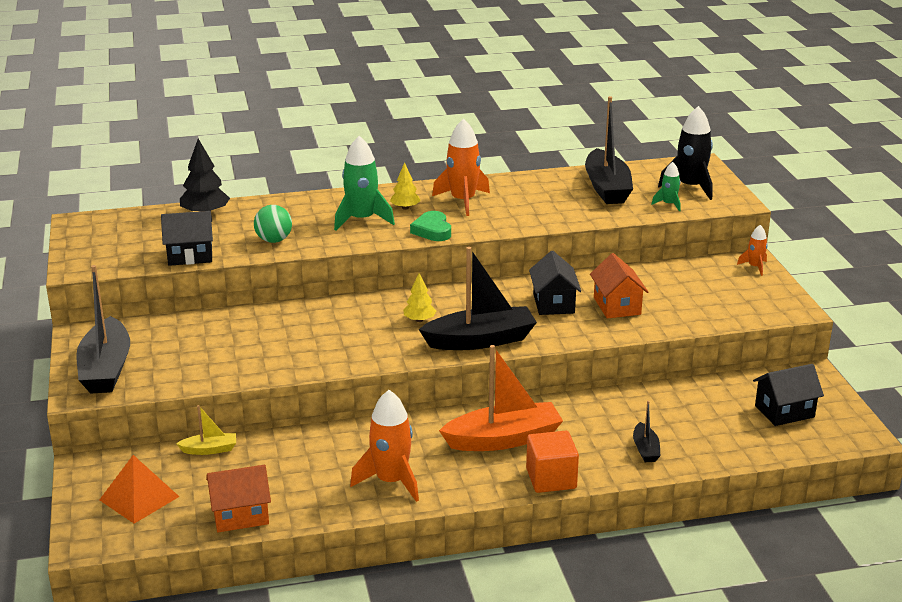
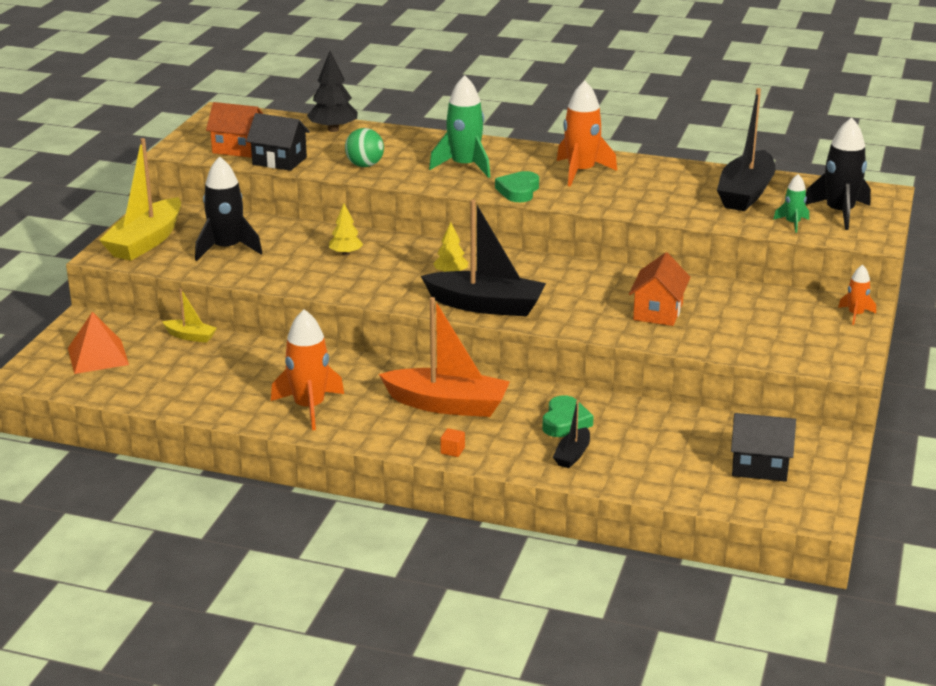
camera: 30 degrees right, 0 degrees up
(106, 369) = (146, 241): black boat -> yellow boat
(194, 354) = (227, 249): none -> black rocket
(240, 515) = (159, 394): orange house -> orange house (238, 149)
(405, 208) = (518, 165): yellow tree -> yellow tree (346, 253)
(551, 479) = (452, 450): orange cube -> orange cube, size x0.42
(553, 303) = (596, 293): black house -> none
(609, 423) = (565, 422): none -> green heart

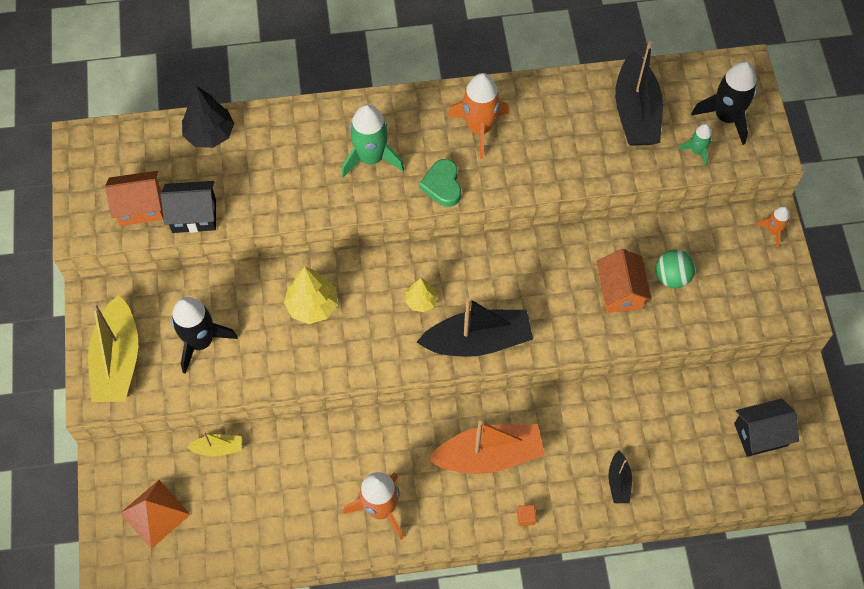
camera: 25 degrees left, 35 degrees up
(346, 253) = (312, 305): yellow tree -> yellow tree, size x1.63
(365, 165) = (279, 192): green ball -> green ball (672, 277)
(565, 422) = (591, 438): green heart -> none

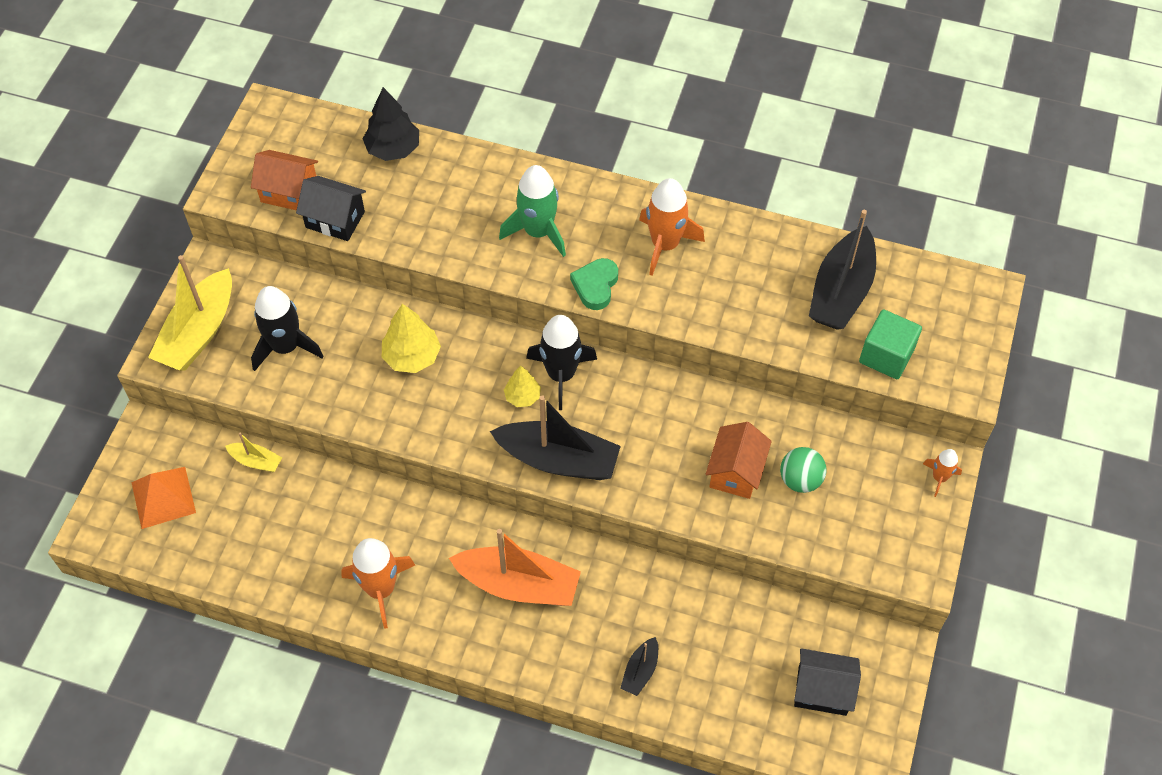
camera: 25 degrees right, 5 degrees down
(526, 517) = (523, 663): orange cube -> none
(697, 151) = (886, 356): green rocket -> green cube
(726, 117) = (938, 333): black rocket -> black rocket (561, 374)

